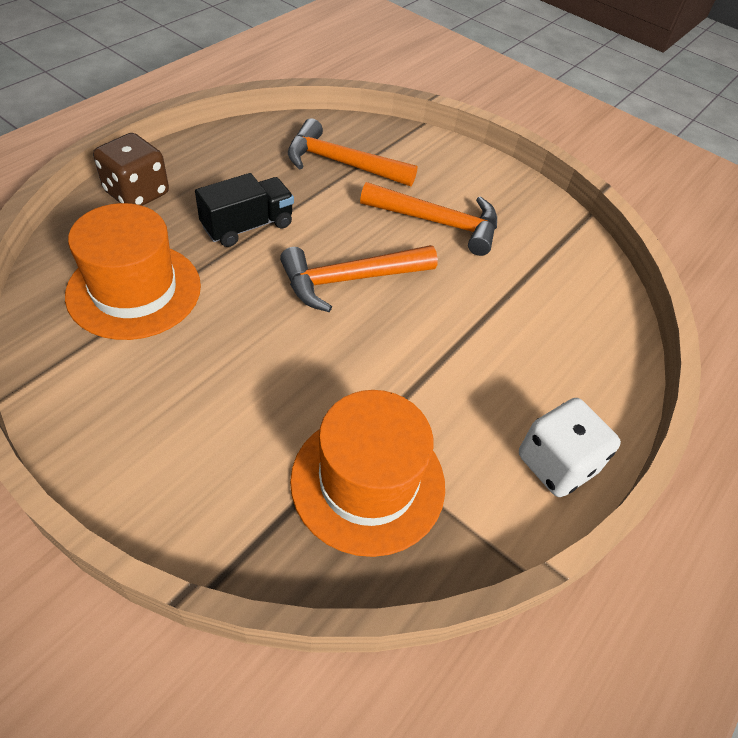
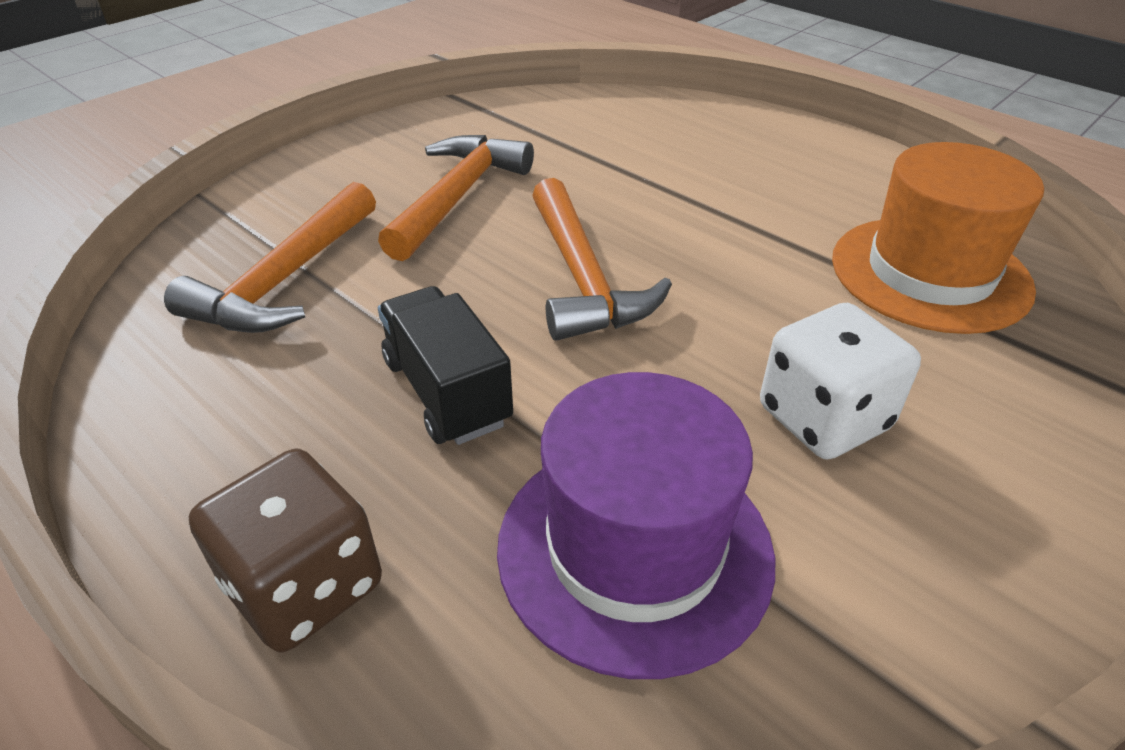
camera: 80 degrees left, 10 degrees down
(134, 290) = (634, 549): orange hat -> purple hat
(556, 464) = (843, 156): white dice -> white dice (823, 418)

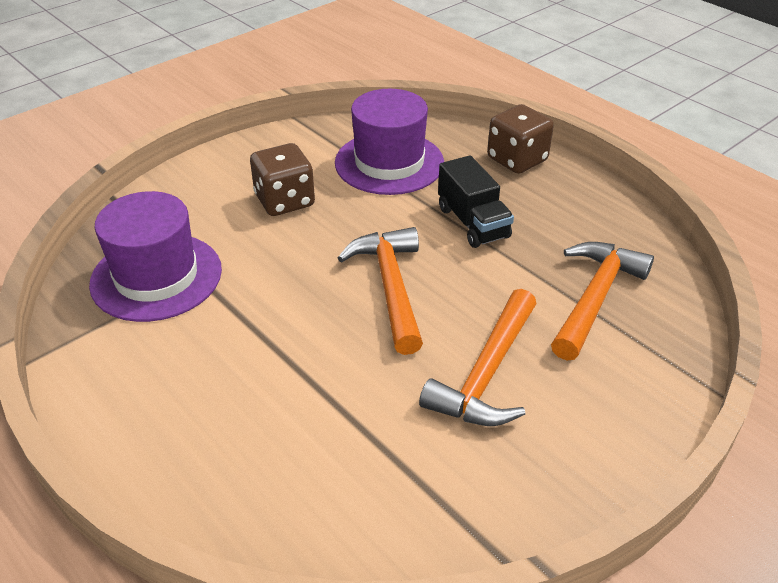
camera: 175 degrees left, 0 degrees up
(823, 418) = (284, 201): white dice -> brown dice
(930, 273) = (156, 276): orange hat -> purple hat

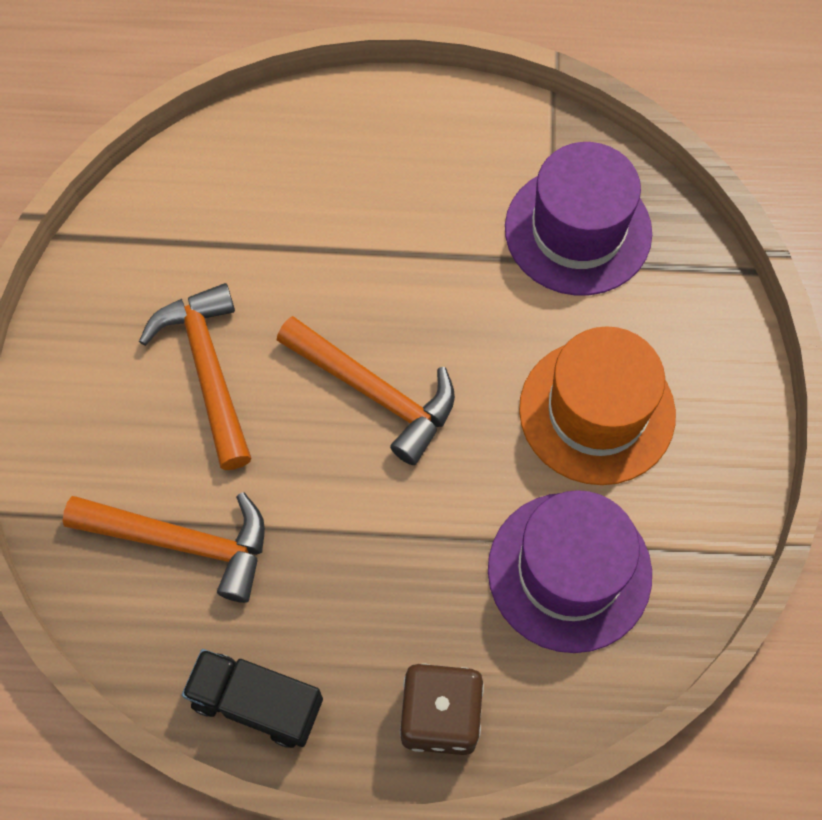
camera: 135 degrees right, 25 degrees up
(284, 201) = (597, 411): brown dice -> orange hat
(472, 223) = (386, 550): black truck -> black truck (257, 703)
(595, 298) = (182, 542): orange hammer -> orange hammer turned 60 degrees counterclockwise

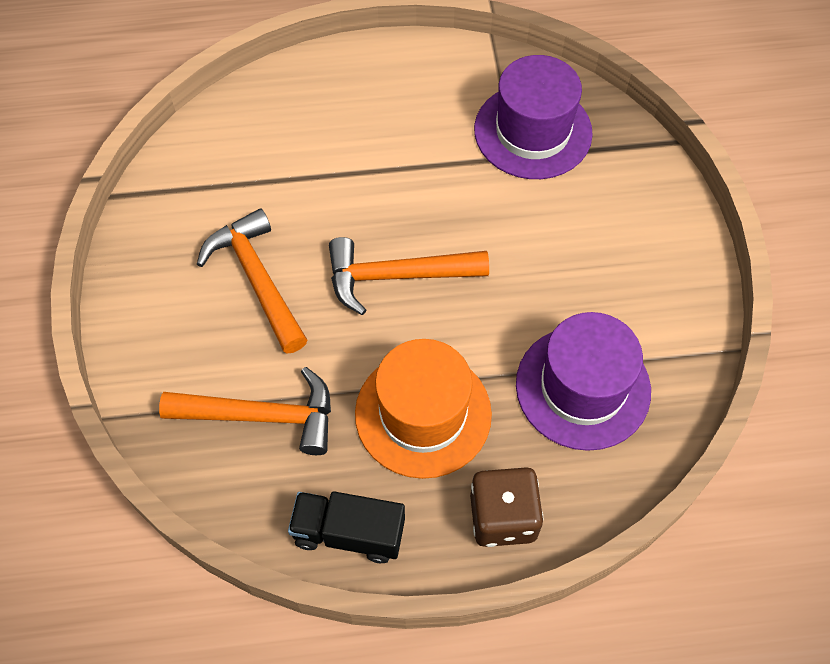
camera: 10 degrees left, 5 degrees down
(374, 393) = (397, 276): orange hammer -> orange hammer turned 150 degrees clockwise
(597, 411) = (577, 263): orange hat -> orange hat (423, 414)

